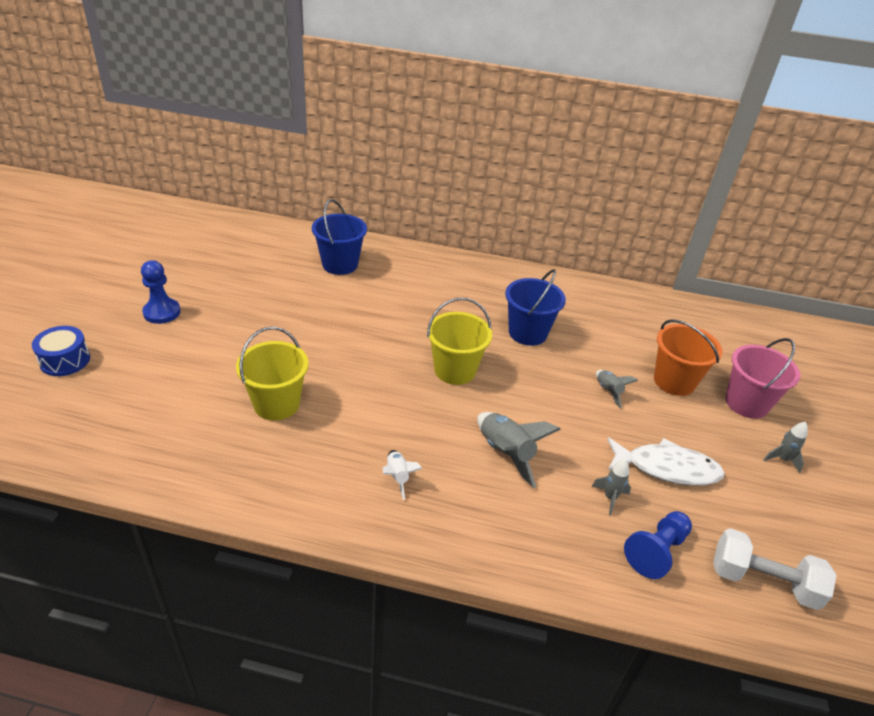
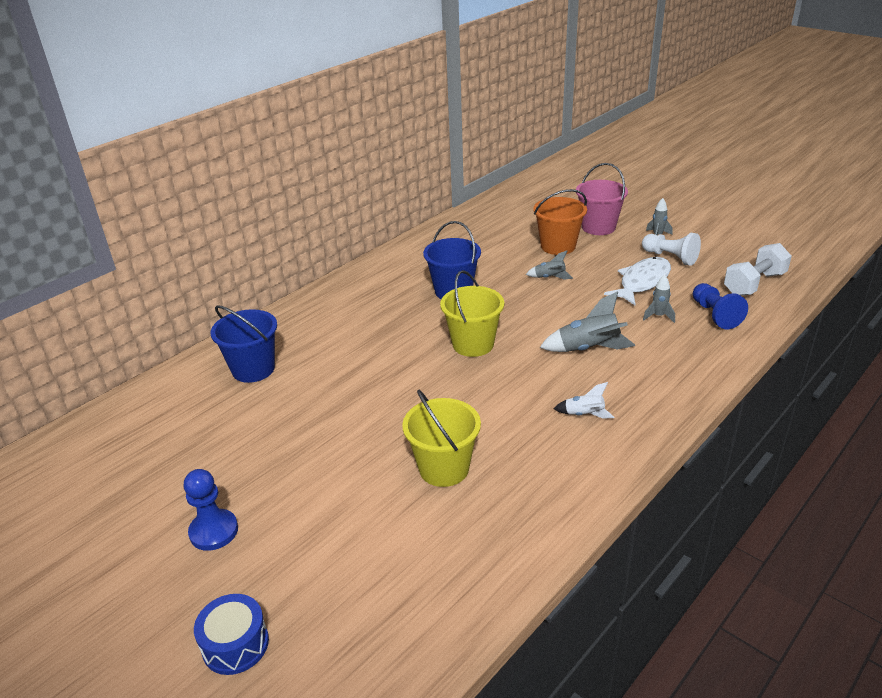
camera: 55 degrees left, 5 degrees down
(745, 482) = (670, 257): none -> white pawn

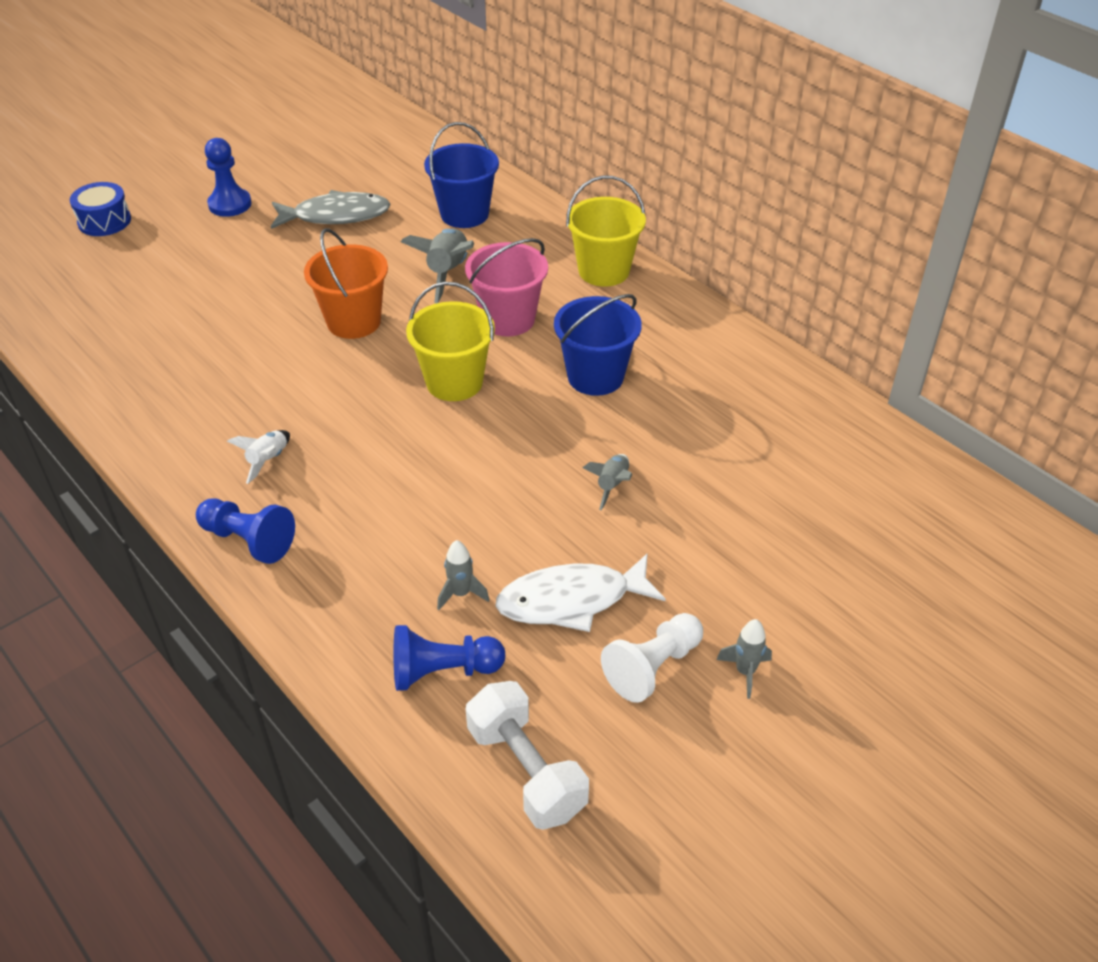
camera: 95 degrees right, 10 degrees up
(246, 445) = (336, 216): none -> grey fish
(444, 468) = (236, 338): yellow bucket -> yellow bucket (604, 271)
(558, 246) = (719, 514): orange bucket -> orange bucket (353, 321)
(589, 349) = (403, 492): grey rocket -> grey rocket (447, 273)
(598, 227) = (790, 586): pink bucket -> pink bucket (508, 319)
(642, 282) = (572, 600): white fish -> white fish turned 120 degrees clockwise
(664, 406) = (248, 540): none -> blue pawn

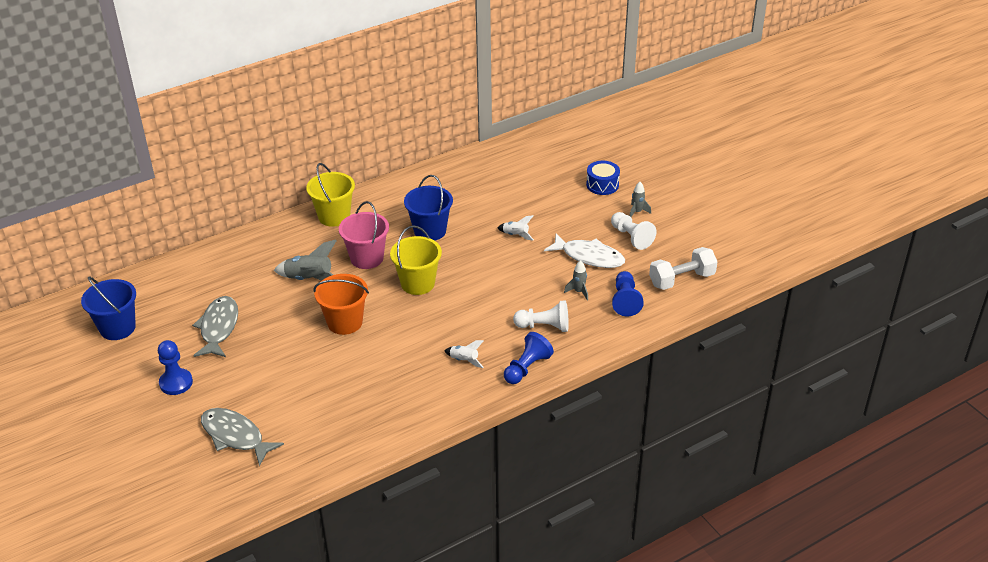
camera: 80 degrees left, 5 degrees down
(104, 221) = (165, 454): blue drum -> blue drum (602, 185)
(127, 267) = (235, 436): none -> grey fish
(357, 552) = (544, 326): none -> white pawn
(464, 214) = (246, 267): blue bucket -> blue bucket (117, 328)
(572, 600) = (589, 256): white fish -> white fish turned 60 degrees counterclockwise
(612, 485) = (516, 235): grey rocket -> white rocket

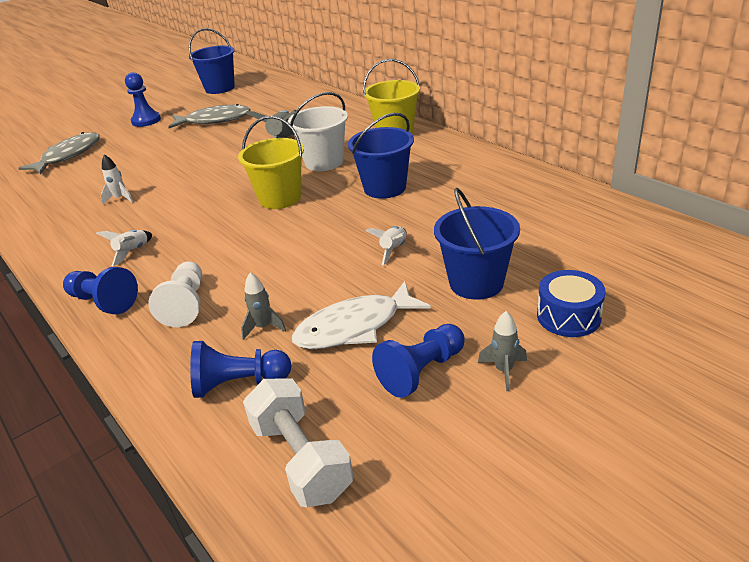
camera: 85 degrees right, 5 degrees down
(345, 322) = (214, 171): orange bucket -> none
(366, 380) = (120, 199): none -> white rocket
(367, 258) = (324, 162): pink bucket -> white bucket
(563, 209) = (476, 283): none -> blue bucket
(589, 256) = (354, 327): white fish -> white fish turned 45 degrees clockwise
(631, 237) = (421, 371): white pawn -> blue pawn

